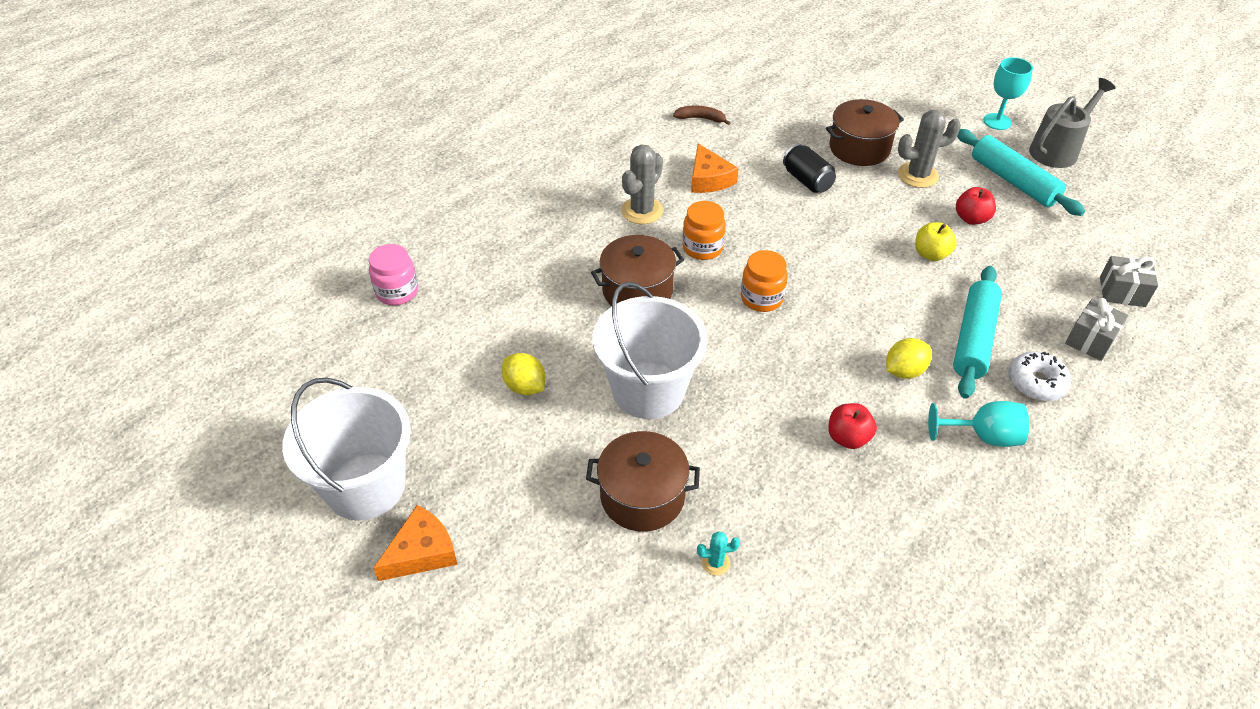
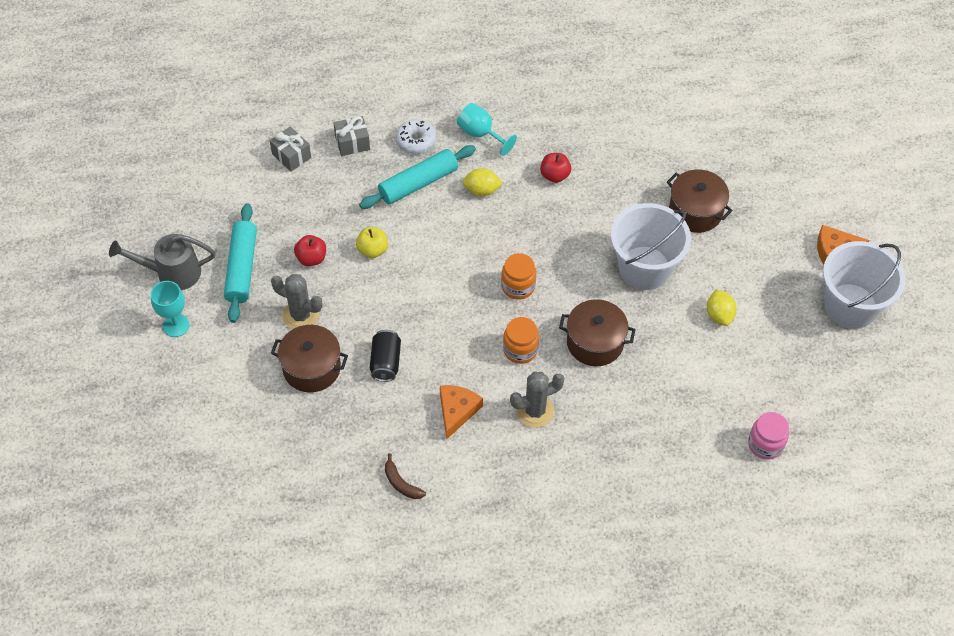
camera: 145 degrees left, 10 degrees up
(716, 563) = (683, 159): turquoise cactus -> none

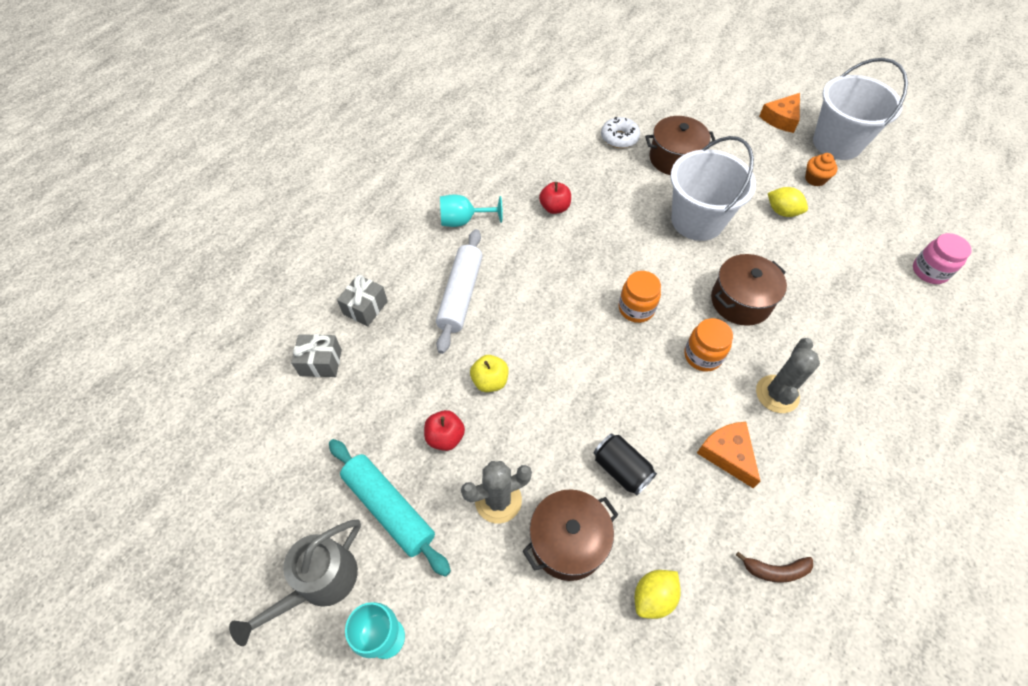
camera: 45 degrees left, 0 degrees up
(416, 141) = (418, 264): white donut -> white donut (619, 138)
(418, 183) = (461, 295): turquoise rolling pin -> white rolling pin
(482, 190) = (516, 260): yellow lemon -> yellow lemon (653, 597)
(785, 315) = (815, 179): none -> orange cupcake

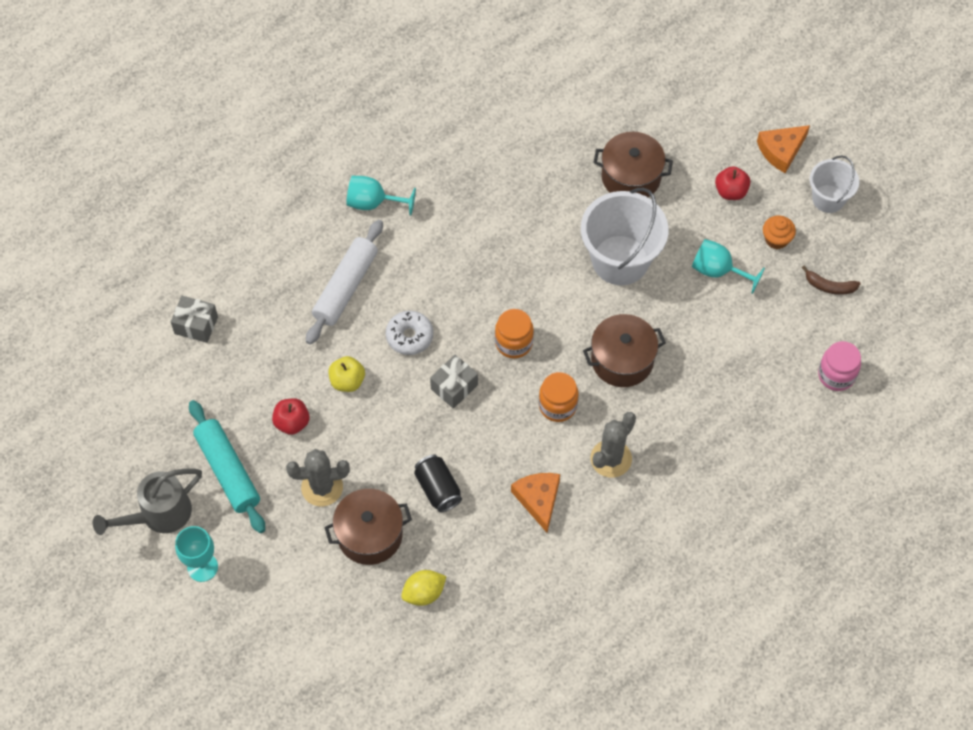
camera: 15 degrees right, 5 degrees up
(365, 308) = (249, 279): grey gift -> grey gift (454, 387)
(554, 208) = (474, 209): red apple -> red apple (730, 191)
(619, 138) = (580, 135): white donut -> white donut (409, 336)
(775, 570) = (533, 600): brown banana -> brown banana (829, 286)
(782, 212) = (718, 271): yellow lemon -> turquoise goblet
(837, 143) = (828, 199): white bucket -> white bucket, size x0.58

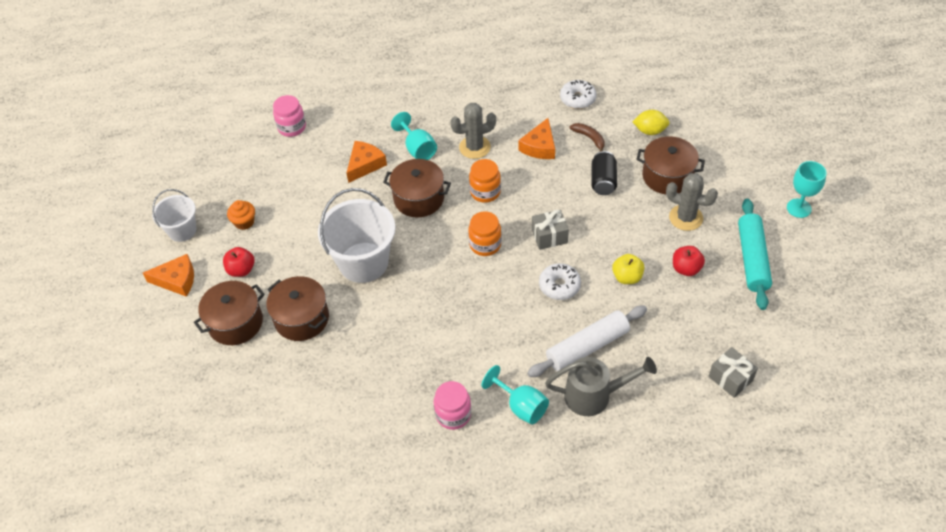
camera: 145 degrees left, 10 degrees down
(158, 515) = (819, 254): grey watering can -> grey watering can (595, 395)
(428, 166) = (453, 414): none -> pink jar
(538, 598) = (577, 99): none -> white donut
(687, 142) = (235, 323): none -> brown pot
(713, 371) = (365, 164): none -> orange cheese
(718, 271) = (303, 222): turquoise goblet -> turquoise goblet (418, 149)
(829, 286) = (242, 177): brown banana -> brown banana (589, 138)

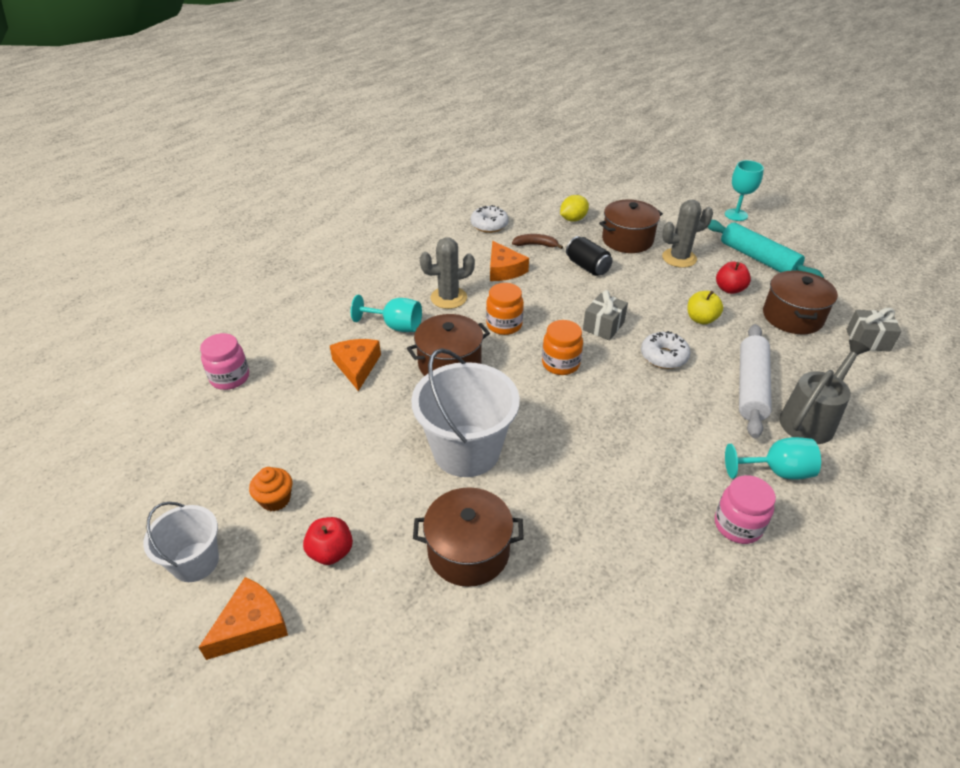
camera: 45 degrees left, 10 degrees down
(235, 323) = (393, 616): brown pot -> brown pot (792, 317)
(474, 147) = (448, 298): grey cactus -> grey cactus turned 45 degrees clockwise

